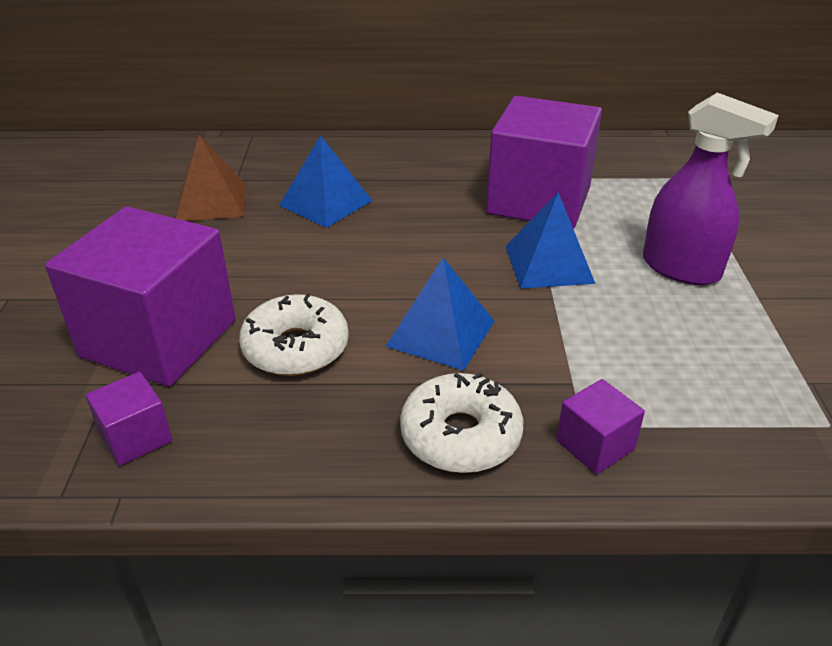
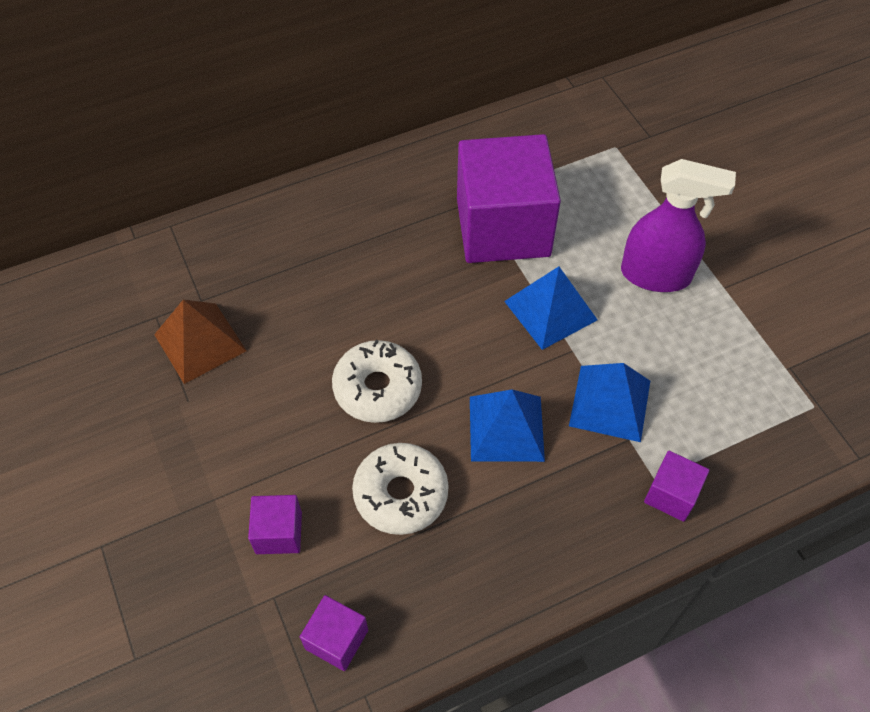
camera: 25 degrees left, 20 degrees up
(159, 338) = (279, 532): purple cube -> purple cube, size x0.43
(325, 203) = (312, 302): blue pyramid -> blue pyramid (610, 403)
(460, 436) = (576, 527): white donut -> white donut (377, 388)

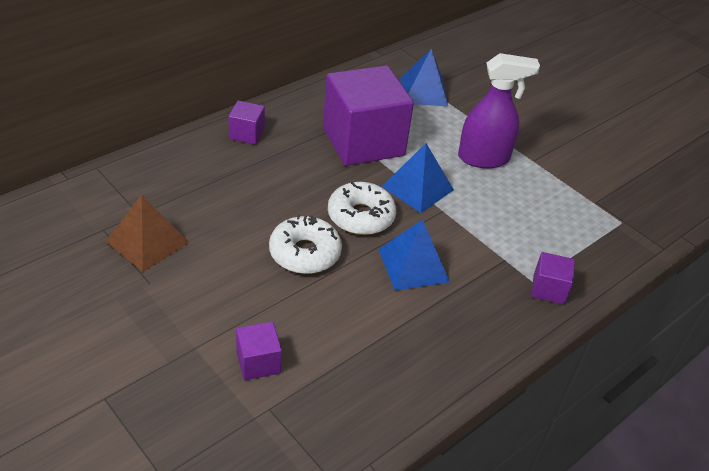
camera: 20 degrees left, 15 degrees down
(336, 639) = (332, 428): purple cube -> purple cube (247, 134)
(401, 494) = (348, 320): white donut -> white donut (361, 216)
(610, 403) = (482, 239): blue pyramid -> blue pyramid (423, 91)

